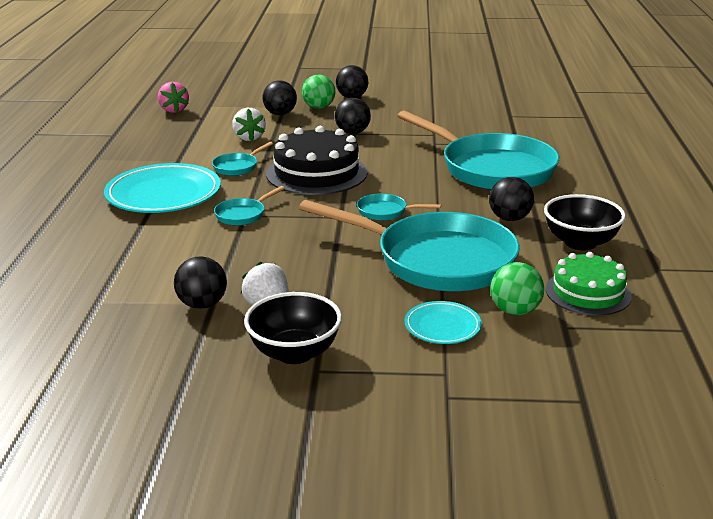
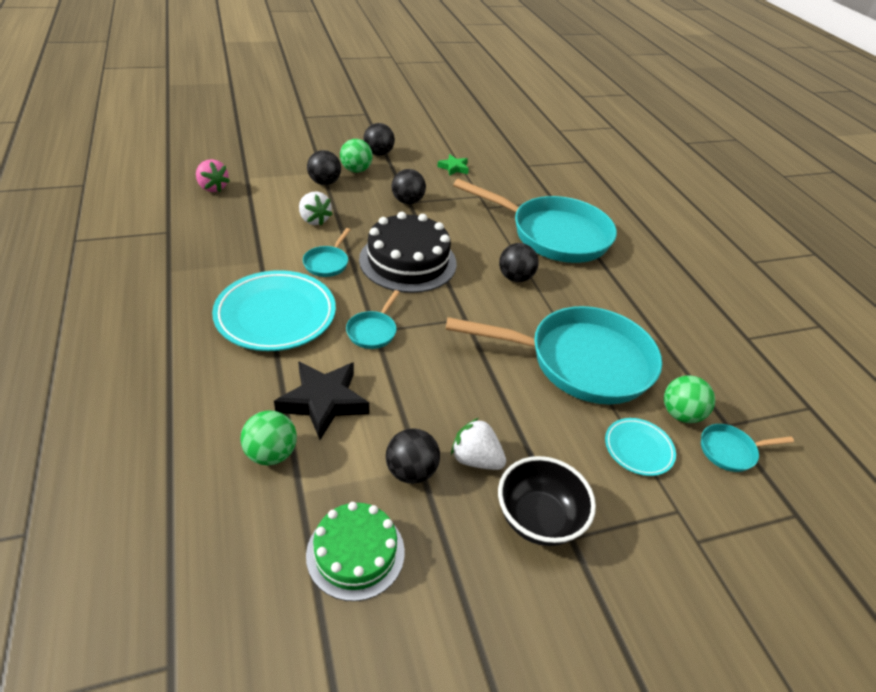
camera: 25 degrees left, 15 degrees up
(92, 275) = (271, 453): none -> green ball
(161, 252) = (323, 402): none -> black star
(385, 212) = (500, 305): turquoise pan -> turquoise pan (730, 451)
(423, 112) = (454, 168): none -> green star
(509, 218) = (605, 296): black ball -> black ball (515, 278)
(580, 243) = (675, 317): black bowl -> none
(588, 292) = (718, 378): green cake -> green cake (355, 553)

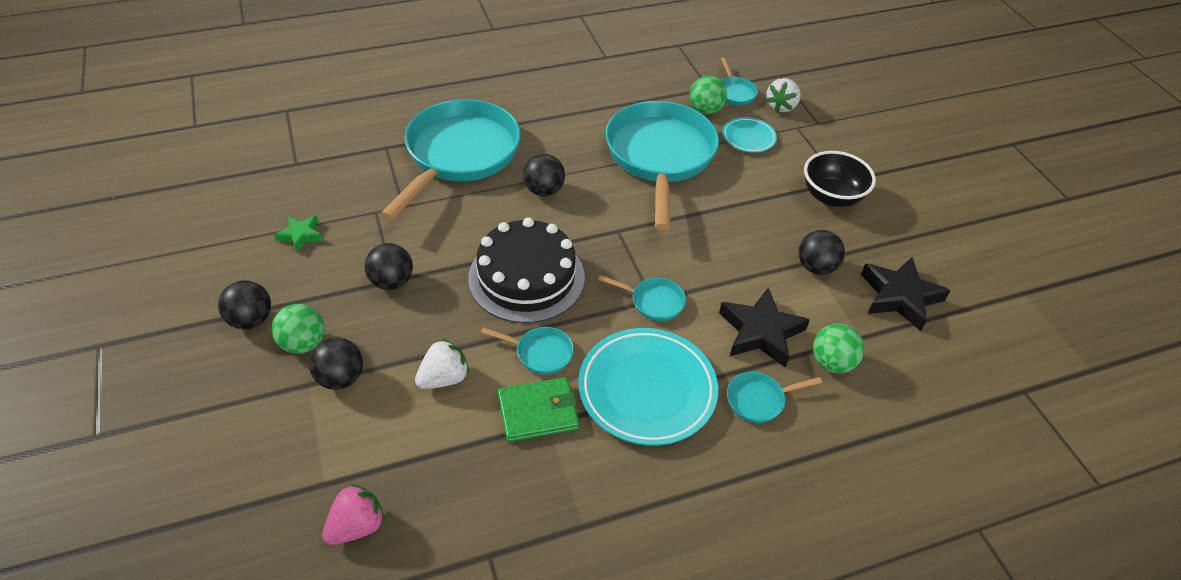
camera: 90 degrees left, 5 degrees up
(243, 385) = (759, 400): none -> turquoise pan
(272, 258) = (538, 412): none -> green wallet
(355, 553) = (899, 297): green cake -> black star
(475, 459) = (790, 228): white strawberry -> white strawberry (781, 106)

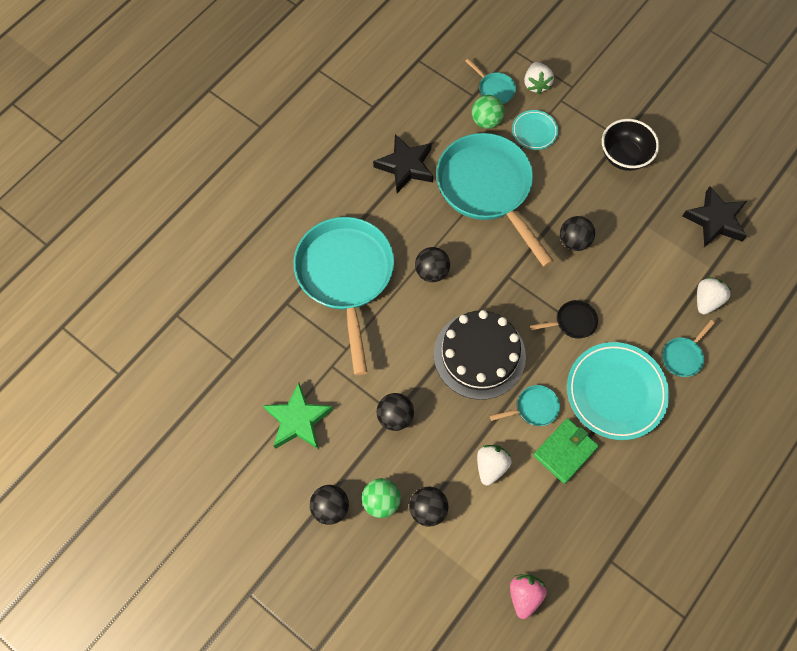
camera: 30 degrees left, 20 degrees up
(300, 235) = (298, 420): green star -> green star, size x1.81
(653, 302) = (573, 322): turquoise pan -> black pan
(761, 332) = (652, 303): black star -> black star (406, 166)
(816, 267) = (652, 227): black ball -> black ball (574, 241)
(832, 362) = (706, 300): green ball -> white strawberry

